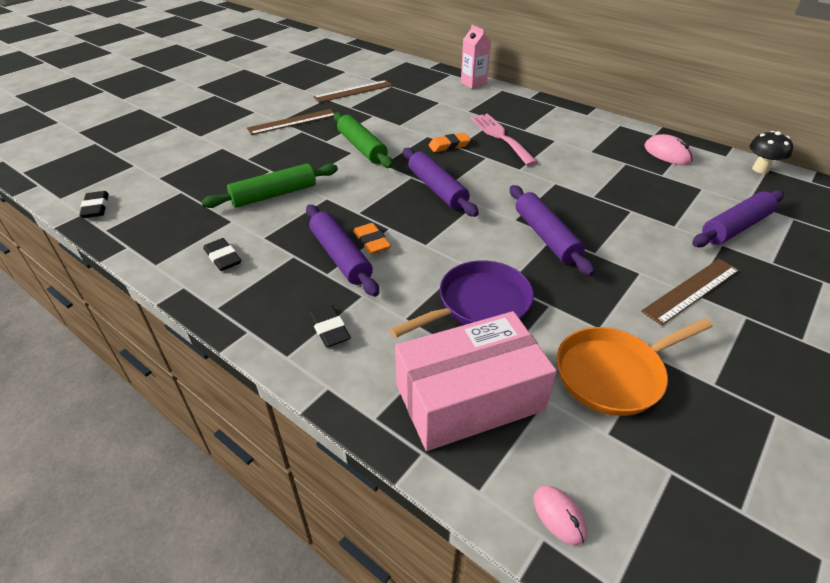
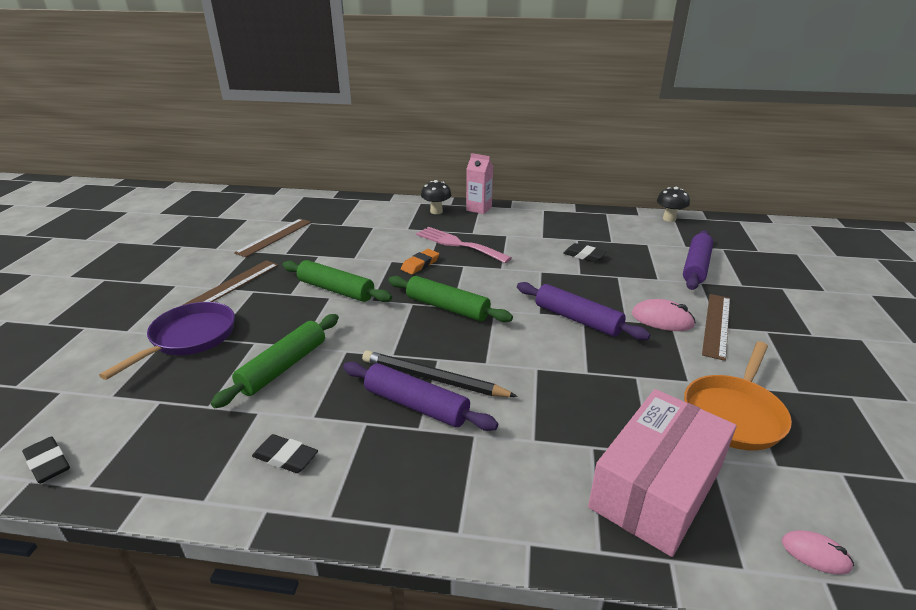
camera: 30 degrees left, 10 degrees down
(329, 329) = (475, 483): black eraser -> black eraser (584, 255)
(371, 242) = (433, 379): orange eraser -> black pencil
(437, 189) = (447, 307): purple rolling pin -> green rolling pin
(473, 83) = (389, 203): pink carton -> pink carton (479, 209)
(479, 304) = (583, 400): purple pan -> purple pan (189, 338)
(509, 101) = (436, 211): none -> black mushroom
(667, 154) = (599, 224): pink mouse -> pink mouse (662, 319)

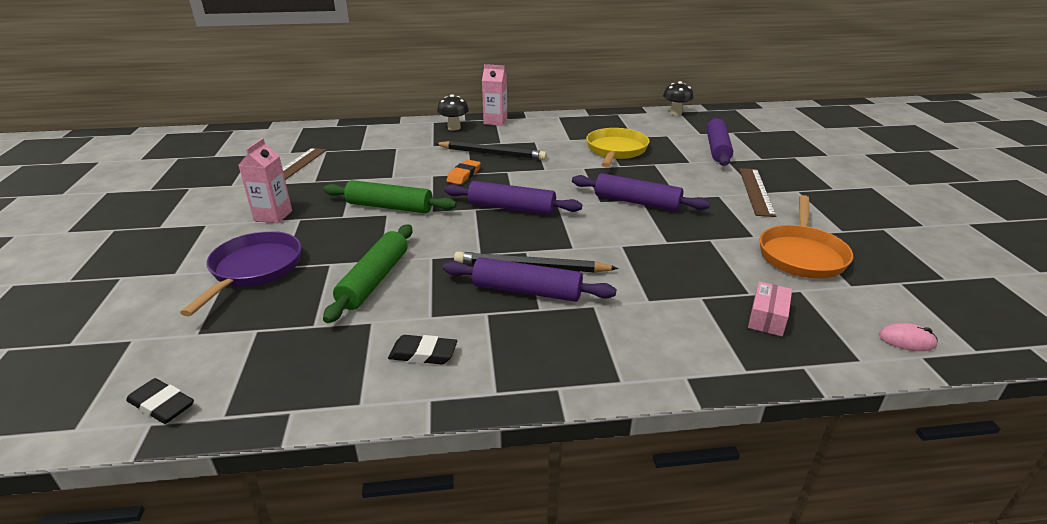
camera: 15 degrees left, 0 degrees up
(233, 284) = (273, 216): brown ruler -> pink carton
(447, 307) = (511, 208): green rolling pin -> purple rolling pin
(458, 244) = (492, 154): pink fork -> black pencil
(584, 255) = (616, 150): black eraser -> yellow pan
(656, 487) = (767, 317): pink box -> pink box, size x0.43
(662, 319) = (709, 193): pink mouse -> none

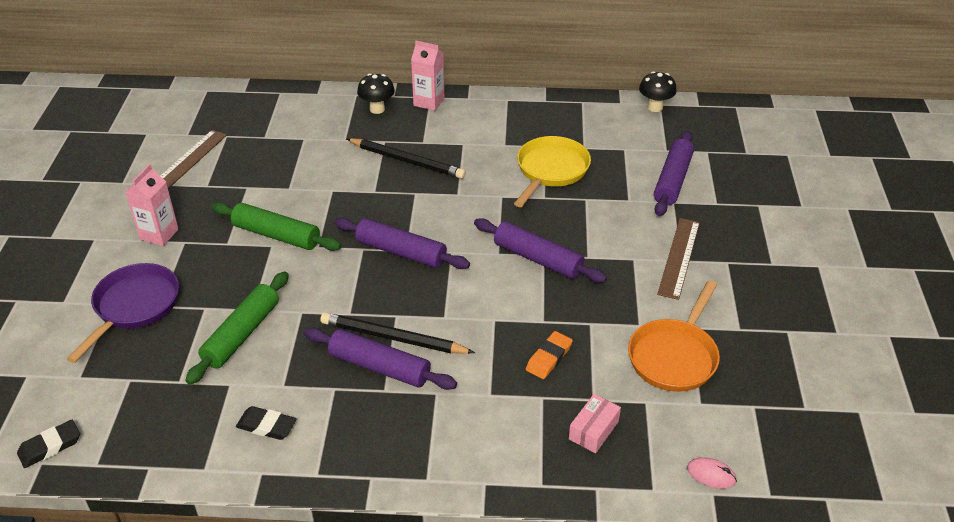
camera: 10 degrees right, 10 degrees up
(162, 405) = (50, 446): black eraser -> black eraser turned 75 degrees counterclockwise
(464, 175) = (366, 194): orange eraser -> orange eraser (549, 358)

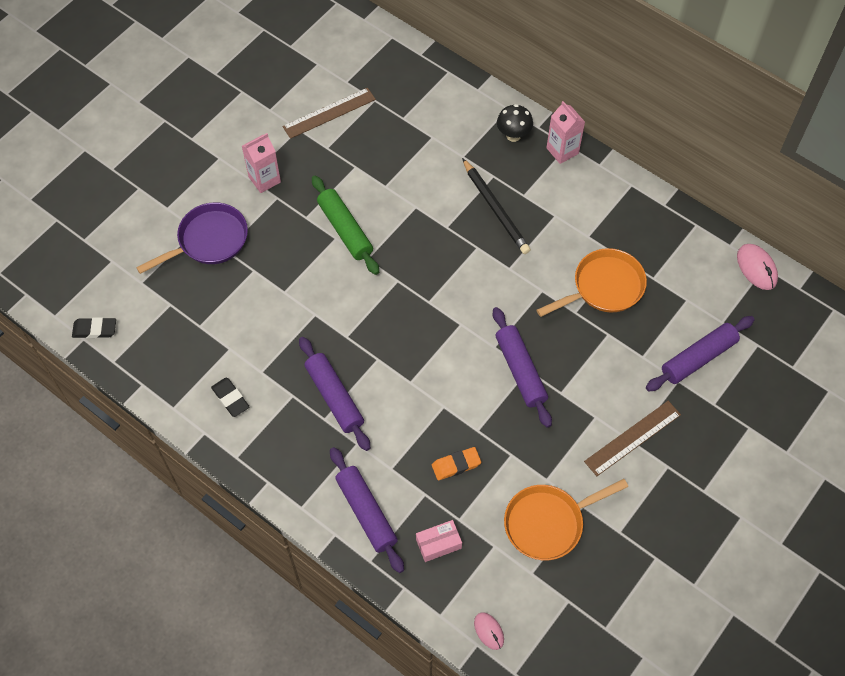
camera: 35 degrees right, 20 degrees up
(241, 334) = (263, 310): green rolling pin -> none
(393, 338) = (361, 378): black pencil -> none
(401, 252) = (423, 301): purple rolling pin -> purple rolling pin (366, 512)
(551, 171) = (604, 287): yellow pan -> orange pan
(655, 107) = (756, 268): black mushroom -> pink mouse

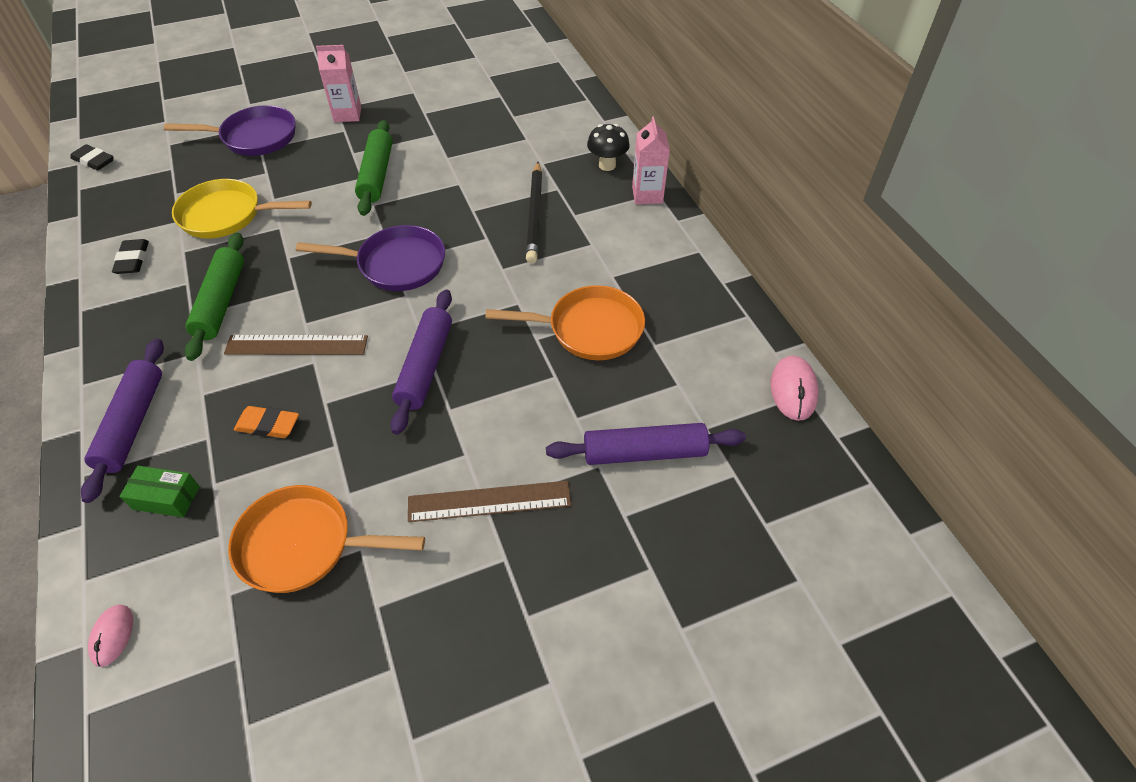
camera: 30 degrees right, 10 degrees down
(263, 325) = (226, 215): none -> yellow pan
(329, 113) = (451, 90): brown ruler -> brown ruler (296, 345)
(334, 397) = (221, 302): purple rolling pin -> green rolling pin
(431, 302) = (396, 264): none -> purple pan
(438, 544) = (166, 498): pink box -> green box

